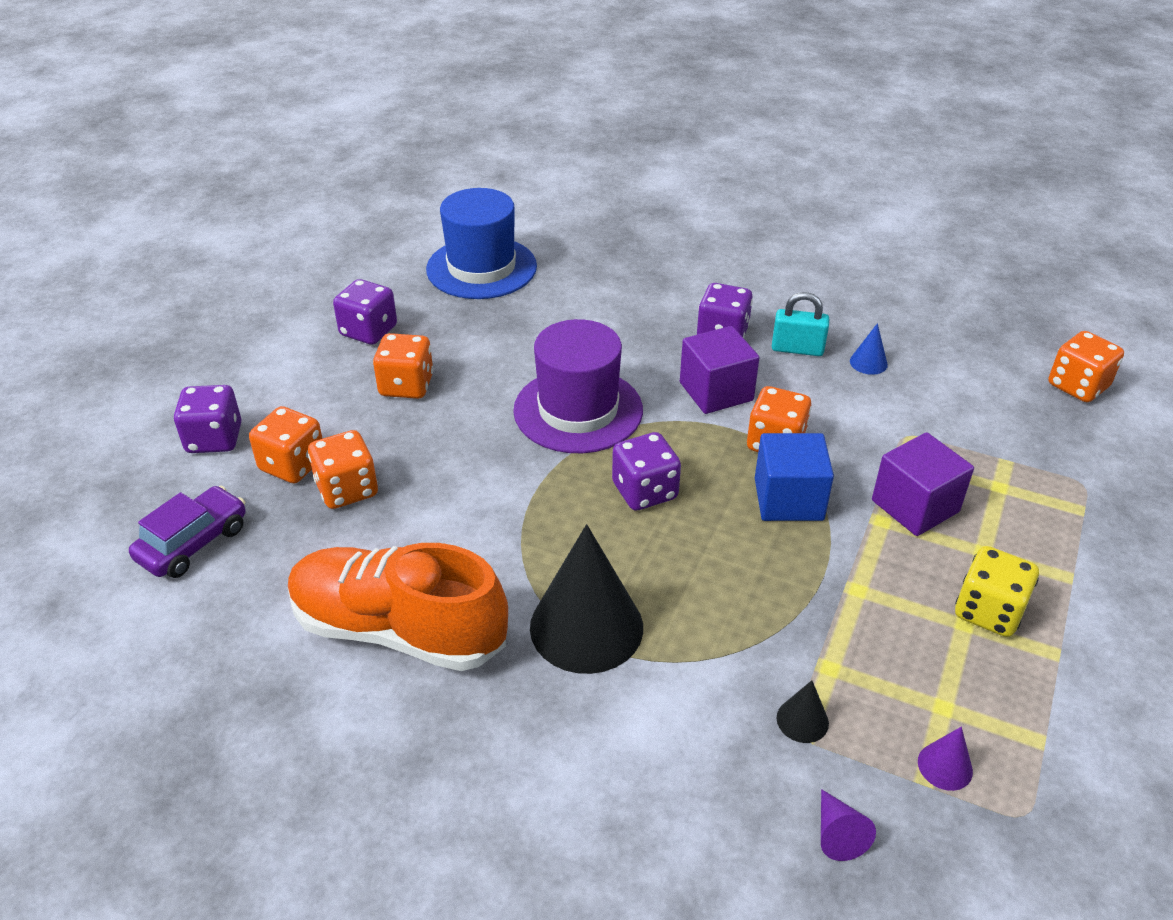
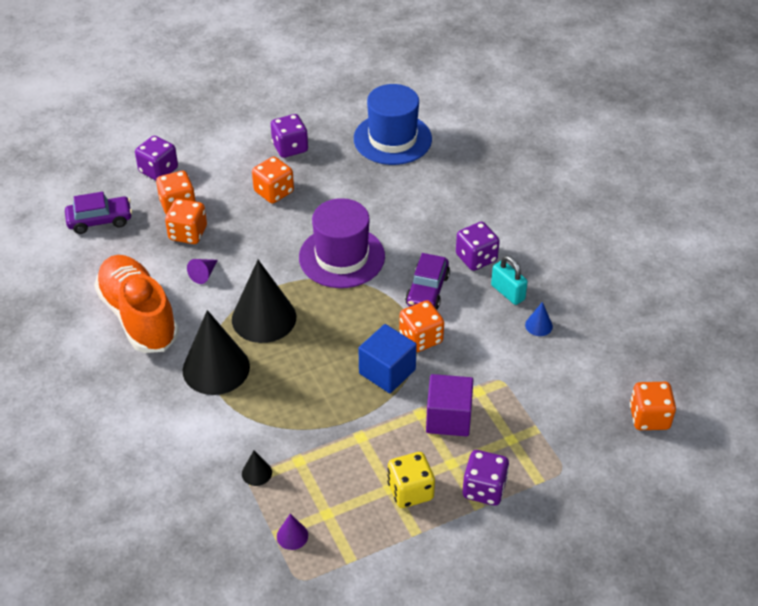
camera: 40 degrees right, 5 degrees up
(571, 529) = (264, 318): none -> black cone
(644, 491) = (321, 321): purple dice -> purple dice (484, 489)
(716, 391) = (427, 290): purple cube -> purple car
(837, 834) = (211, 525): purple cone -> purple cone (204, 274)

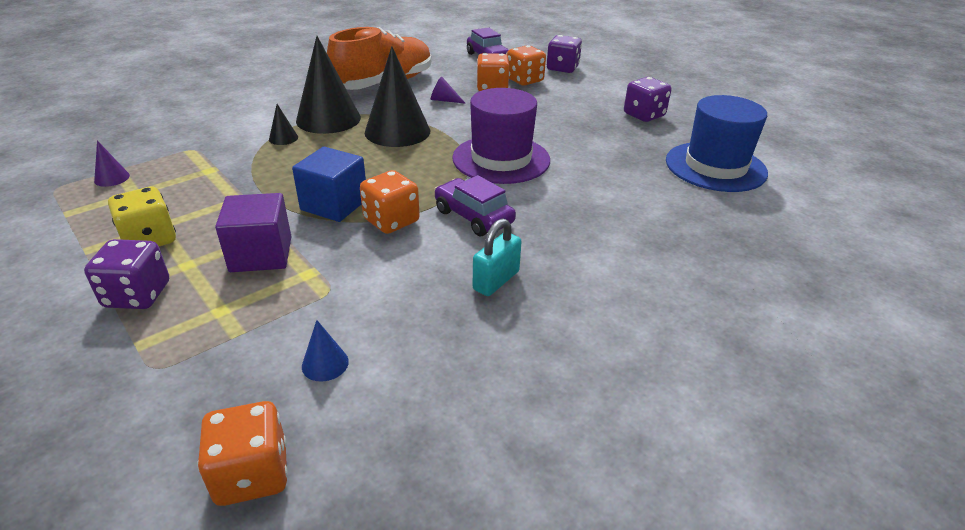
camera: 75 degrees right, 10 degrees down
(256, 473) = (197, 152): black cone -> black cone (283, 138)
(274, 192) = (573, 115): orange dice -> none
(427, 290) = (473, 217): purple car -> purple car turned 45 degrees clockwise
(476, 258) = (549, 247): purple dice -> none
(538, 325) = (440, 316): blue cone -> blue cone (325, 364)

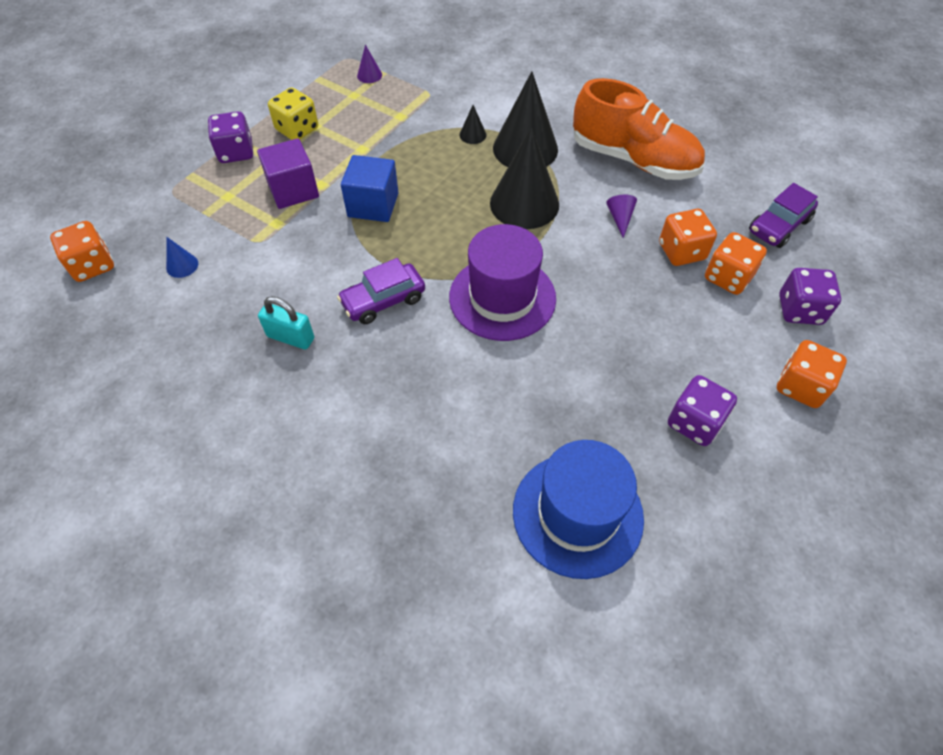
camera: 75 degrees right, 20 degrees up
(391, 221) = (359, 247): orange dice -> orange dice (800, 386)
(473, 217) = (383, 301): purple car -> purple car turned 150 degrees counterclockwise

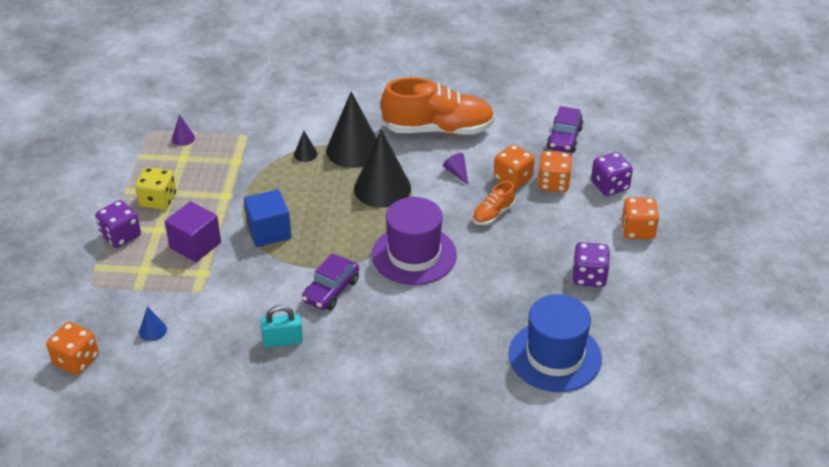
camera: 30 degrees left, 15 degrees down
(628, 286) = (493, 214): none -> orange shoe

